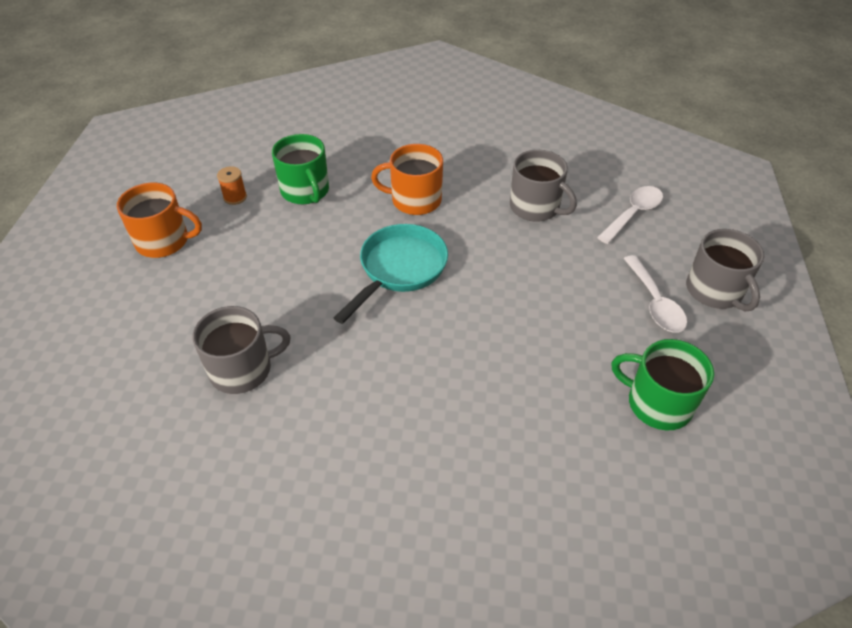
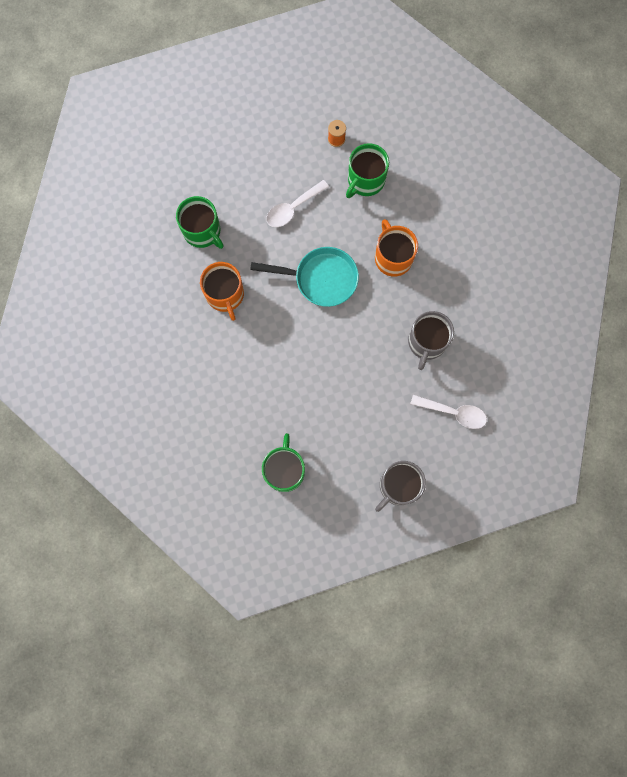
camera: 65 degrees right, 30 degrees up
(164, 241) = (275, 123): orange mug -> orange mug (225, 295)
(242, 369) = (202, 231): grey mug -> green mug
(655, 303) = (368, 449): white spoon -> white spoon (293, 208)

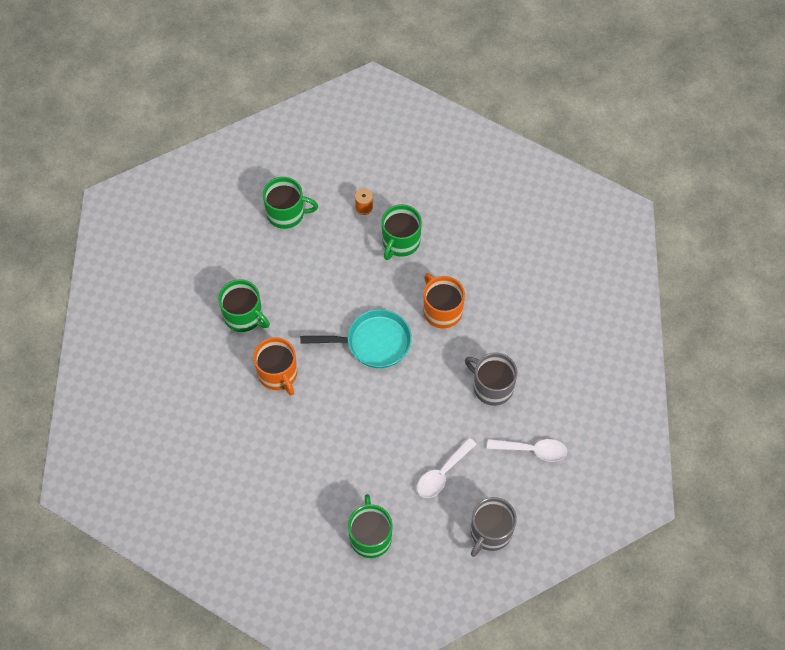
camera: 10 degrees left, 15 degrees down
(260, 133) = (286, 213): none -> green mug
(293, 208) = (332, 279): white spoon -> white spoon (442, 473)
(426, 342) = (492, 386): grey mug -> grey mug turned 120 degrees clockwise

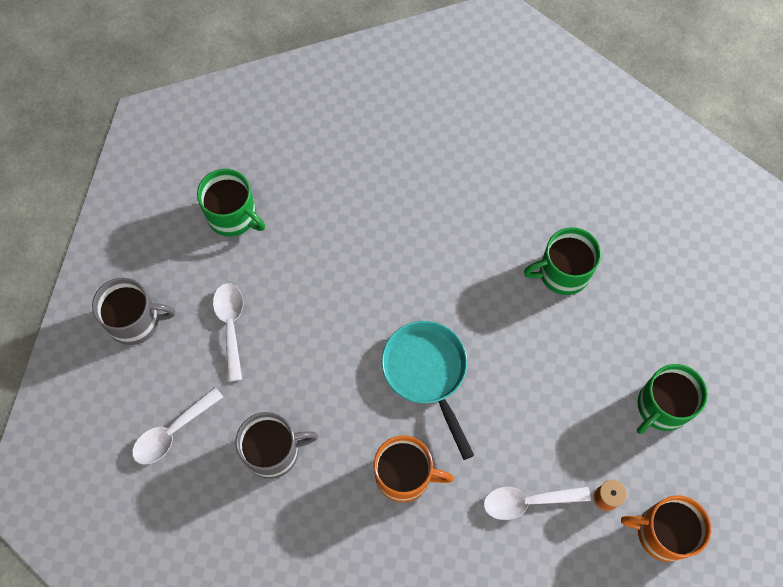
camera: 130 degrees right, 5 degrees up
(278, 374) = (469, 257): orange mug -> orange mug (662, 532)
(373, 342) = (427, 373): turquoise pan -> turquoise pan turned 120 degrees clockwise
(400, 242) = (527, 501): green mug -> white spoon
(490, 532) = (136, 321): grey mug -> grey mug turned 105 degrees clockwise

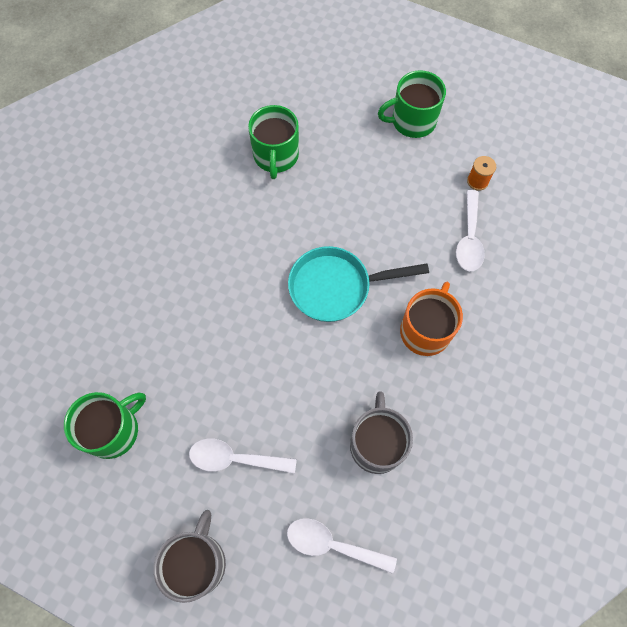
camera: 75 degrees left, 0 degrees up
(172, 432) = (332, 544): white spoon -> white spoon turned 135 degrees clockwise
(662, 407) = (412, 121): green mug -> green mug turned 105 degrees clockwise
(662, 532) = (512, 151): orange mug -> none

